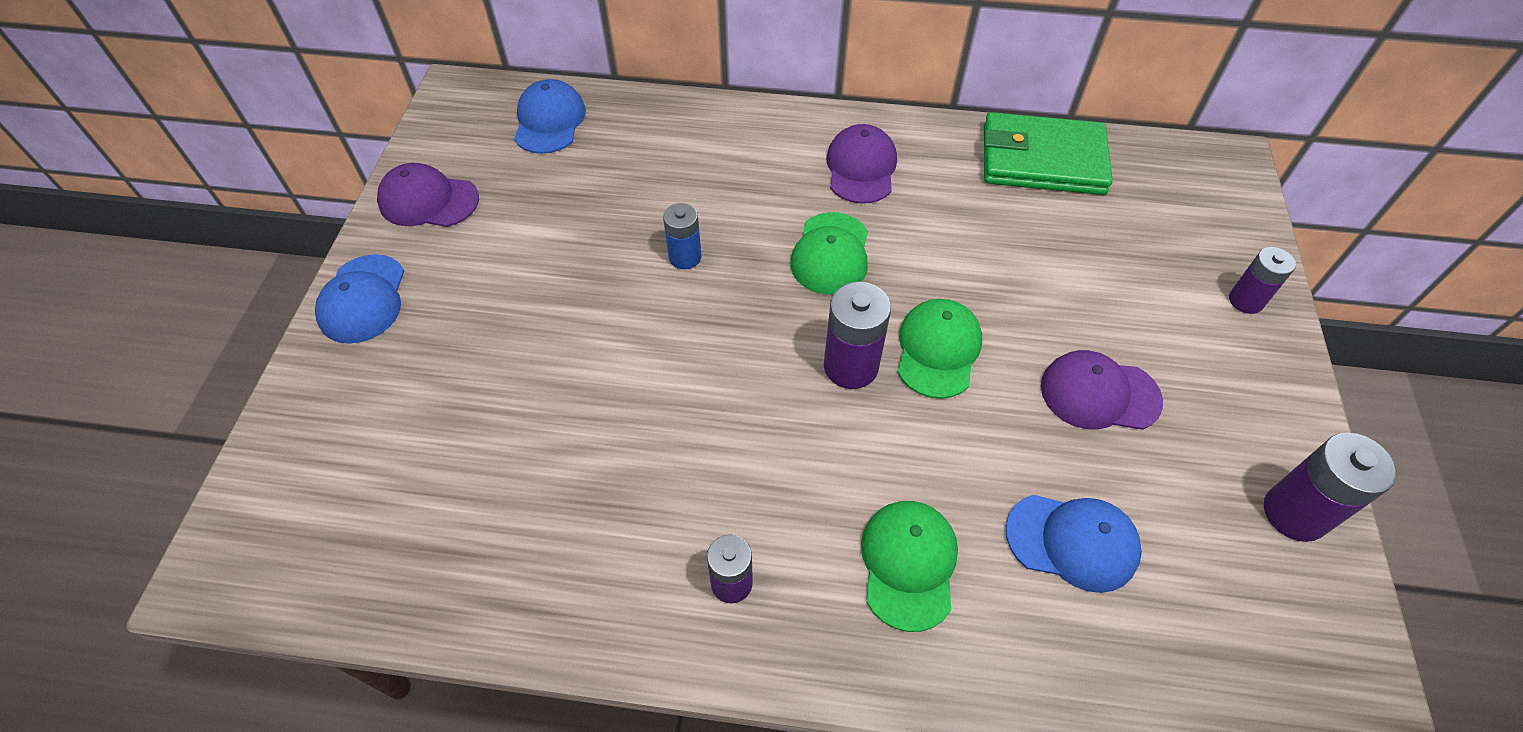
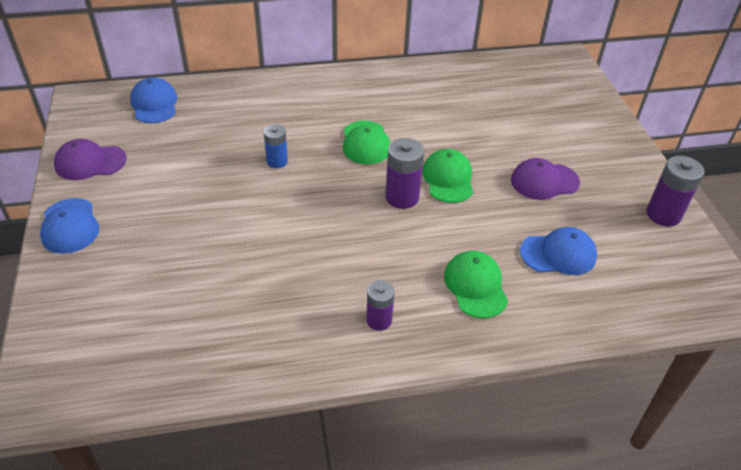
camera: 20 degrees left, 10 degrees down
(861, 168) = (365, 96): purple cap -> none
(1042, 160) = (467, 74): green wallet -> none
(1246, 300) = (602, 122): purple battery -> none

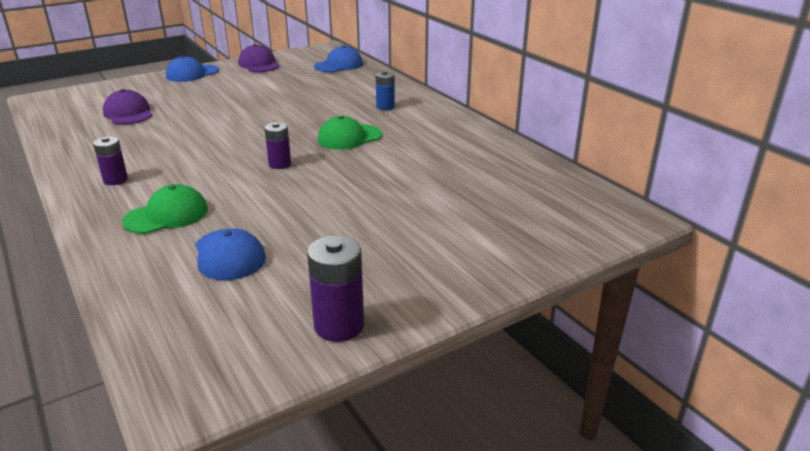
camera: 70 degrees right, 15 degrees down
(277, 161) = (298, 112): blue battery -> blue battery (385, 107)
(402, 197) = (280, 164): purple battery -> purple battery, size x0.65
(448, 179) = (321, 180): green cap -> none
(544, 181) = (352, 232): purple cap -> purple cap (128, 113)

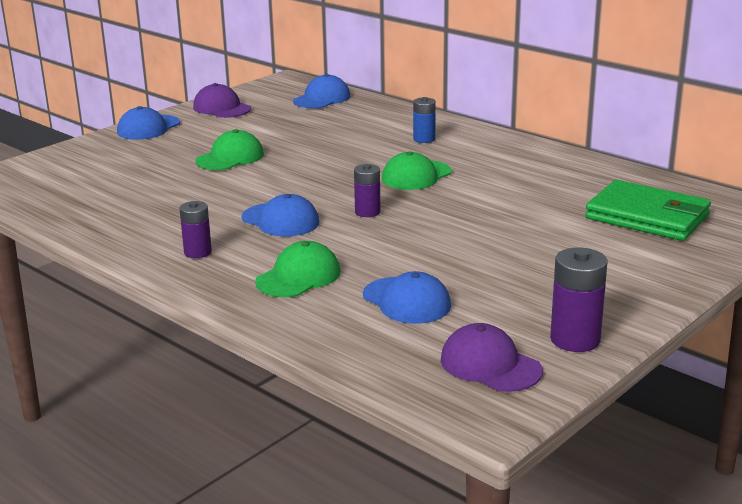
camera: 15 degrees left, 5 degrees down
(128, 113) = (123, 182): purple cap -> purple cap (490, 365)
(206, 161) = (280, 220): none -> blue cap
(224, 104) = (230, 157): none -> green cap
(516, 205) = (647, 217): none -> green wallet

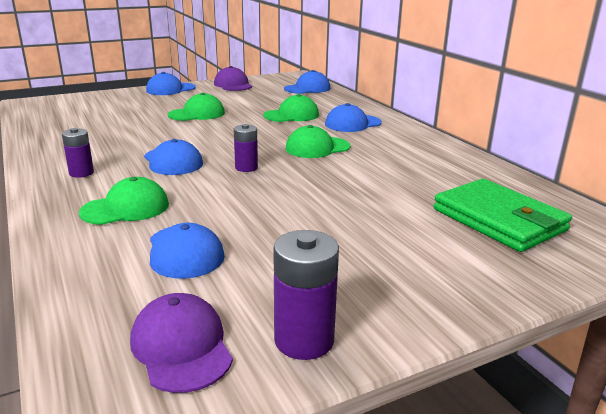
camera: 20 degrees right, 0 degrees up
(344, 140) = (291, 115): none -> green cap
(424, 139) = (352, 123): blue battery -> blue cap

